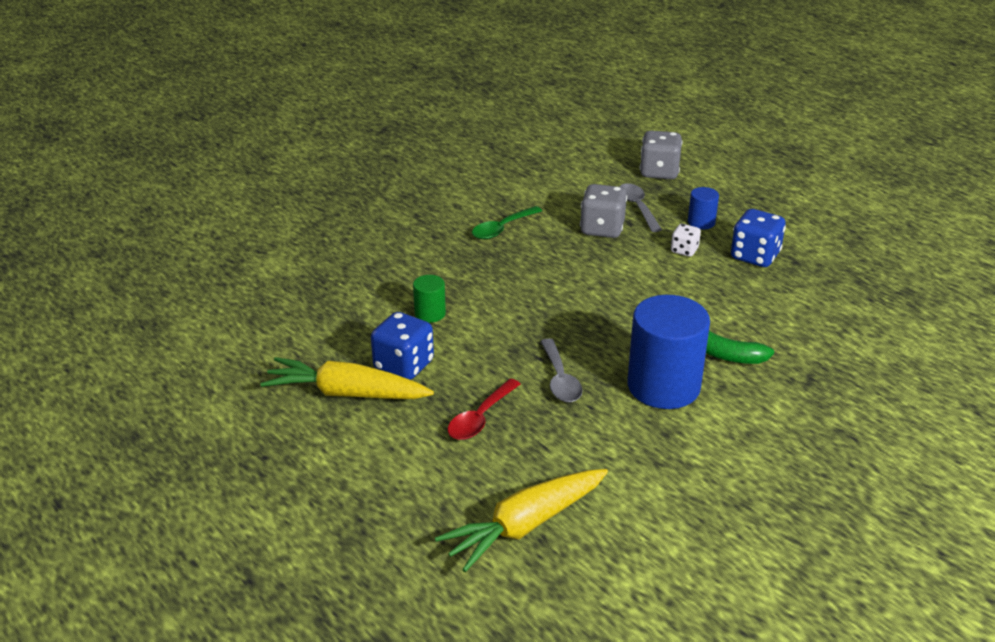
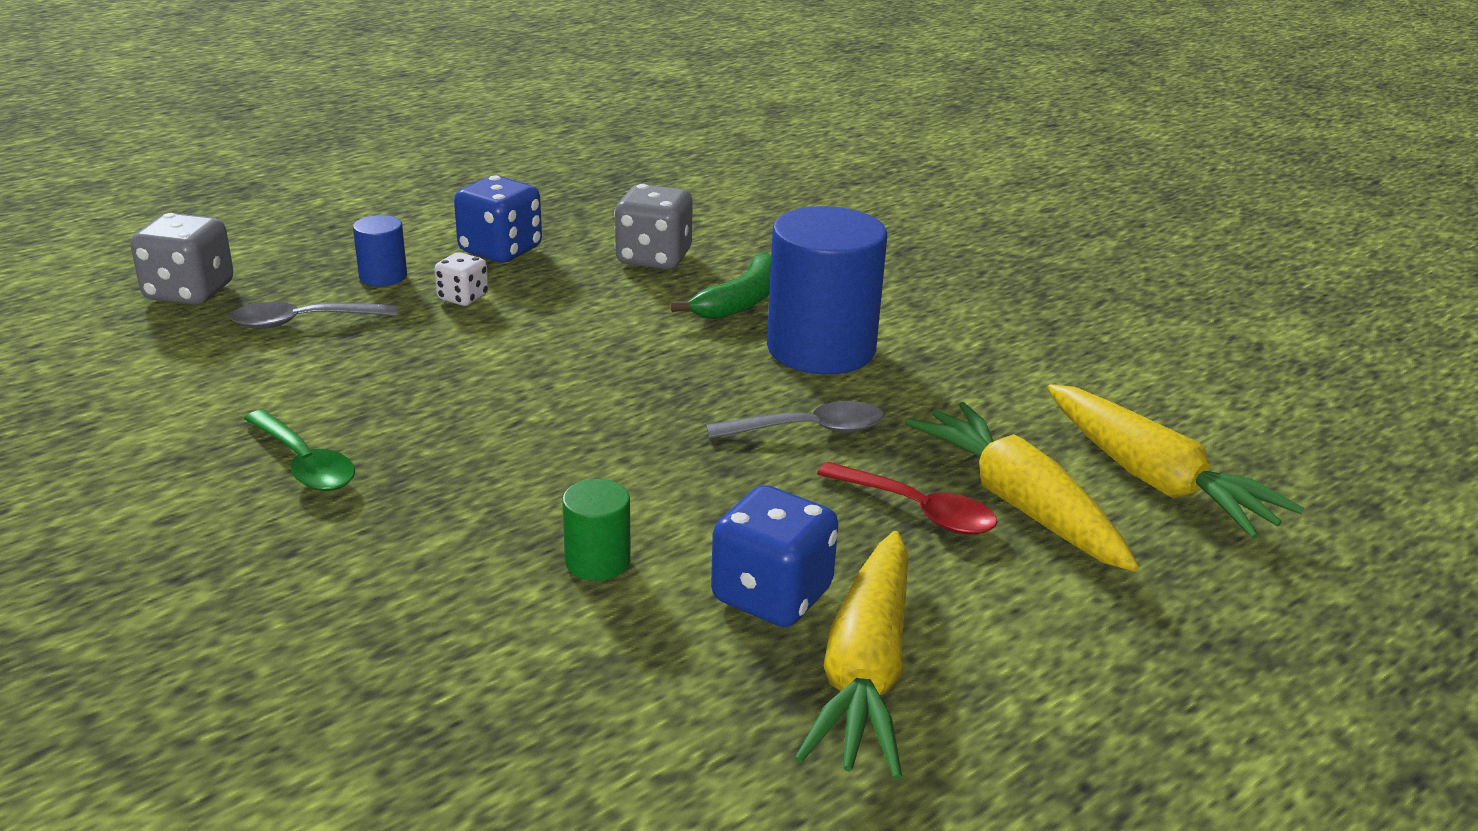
camera: 90 degrees left, 5 degrees down
(490, 459) = (1019, 504): none -> yellow carrot
(602, 229) = (360, 360): grey dice -> grey dice (654, 258)

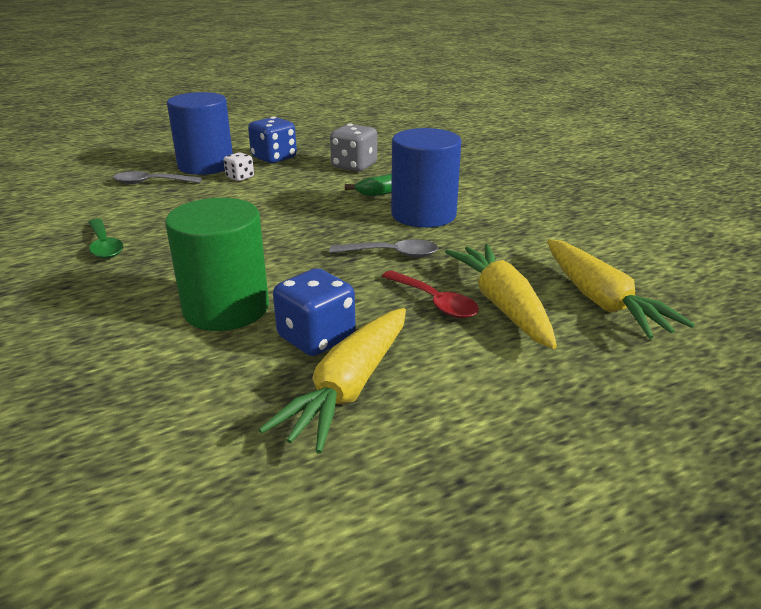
camera: 15 degrees right, 0 degrees up
(189, 292) = (106, 166): grey dice -> none
(383, 276) = (206, 166): blue cylinder -> blue cylinder, size x2.16
(597, 561) = (226, 308): green cylinder -> green cylinder, size x2.16

